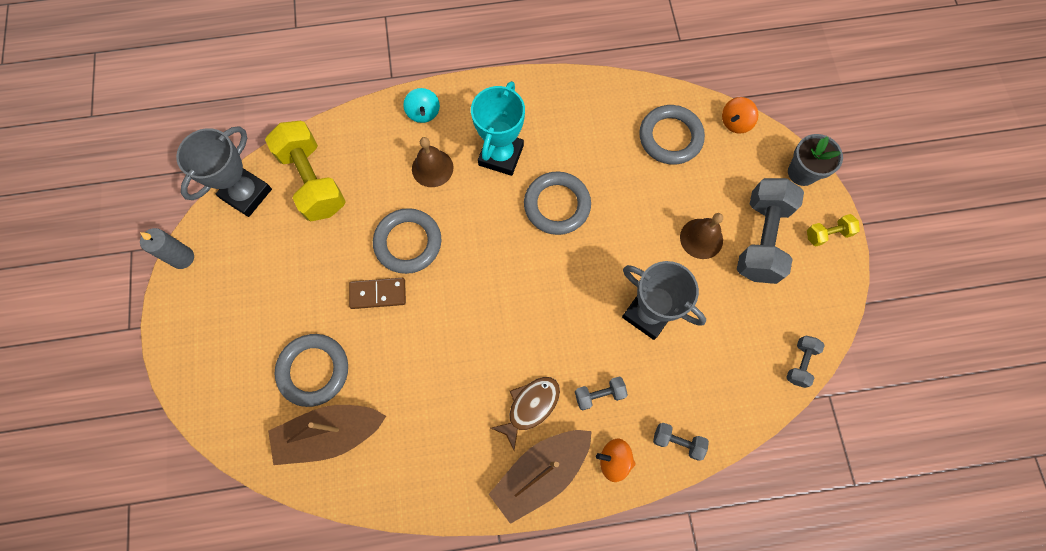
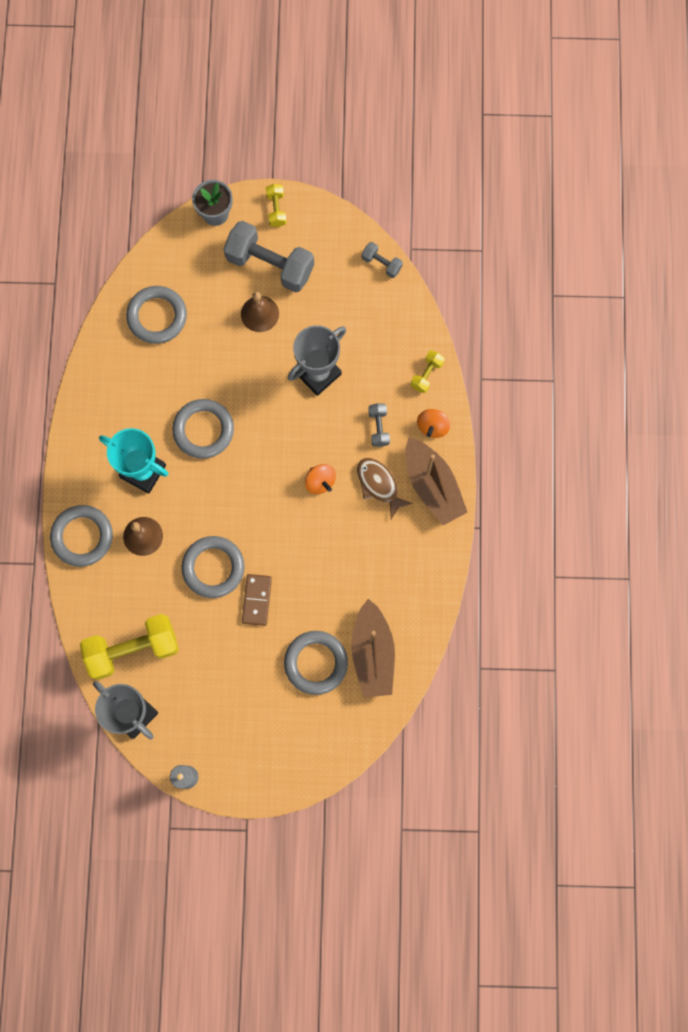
camera: 80 degrees left, 5 degrees up
(423, 113) = (82, 536): turquoise spinning top -> grey ring
(677, 441) = (426, 374): grey dumbbell -> yellow dumbbell
(735, 123) = (154, 256): orange spinning top -> orange spinning top (320, 482)

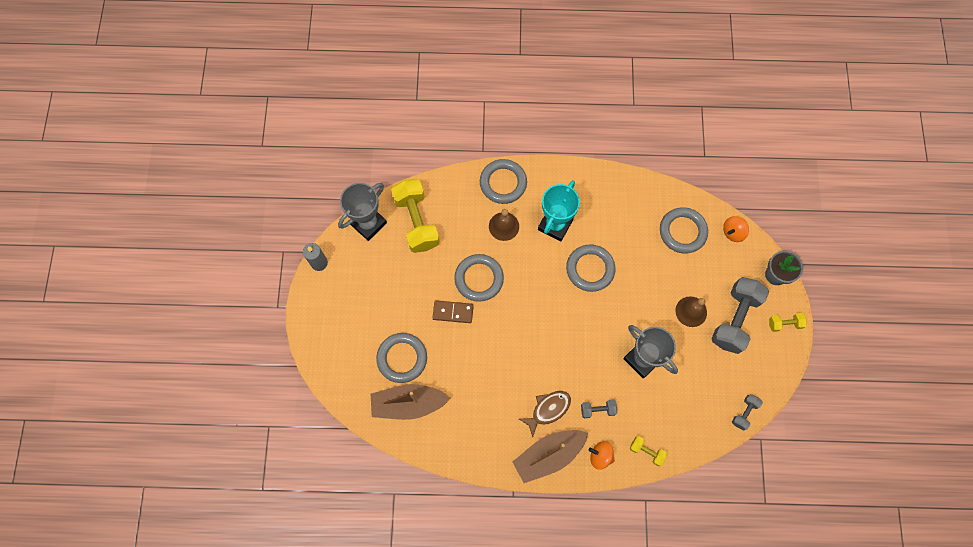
camera: 90 degrees right, 5 degrees down
(320, 482) = (550, 361): orange spinning top -> orange spinning top (733, 232)

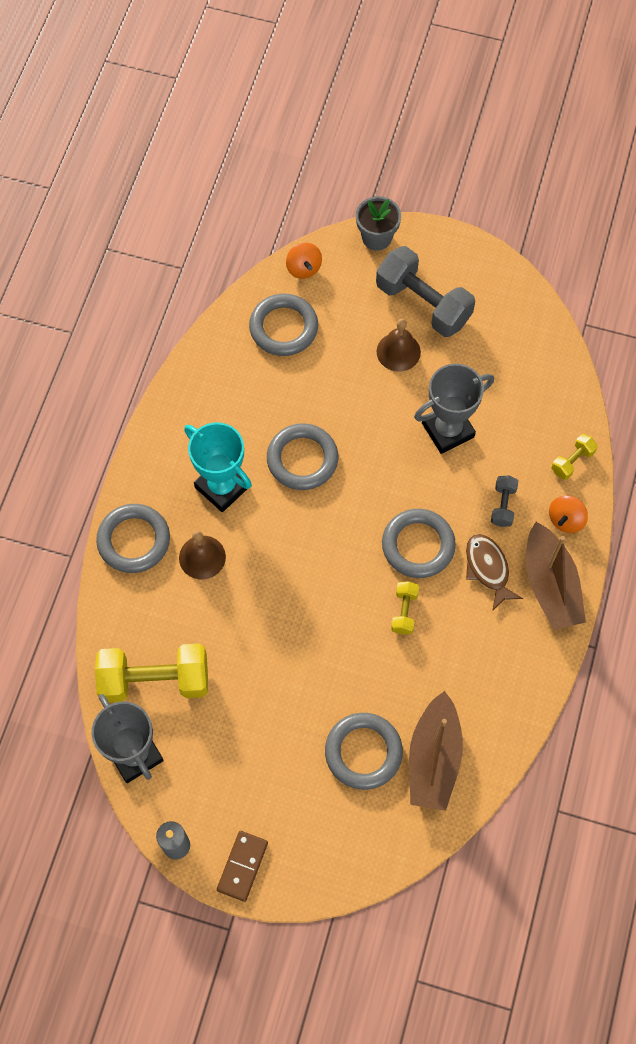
camera: 75 degrees left, 5 degrees down
(453, 312) = (313, 662): brown domino -> brown domino (242, 866)
(479, 279) = (272, 612): grey ring -> grey ring (418, 545)
(744, 413) = (548, 331): grey dumbbell -> none
(784, 324) = (445, 249): yellow dumbbell -> yellow dumbbell (404, 611)

